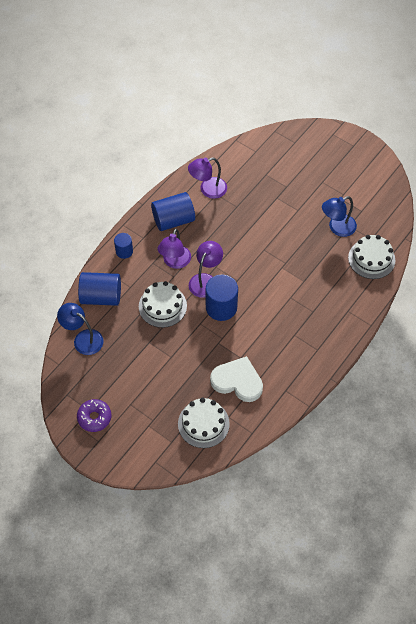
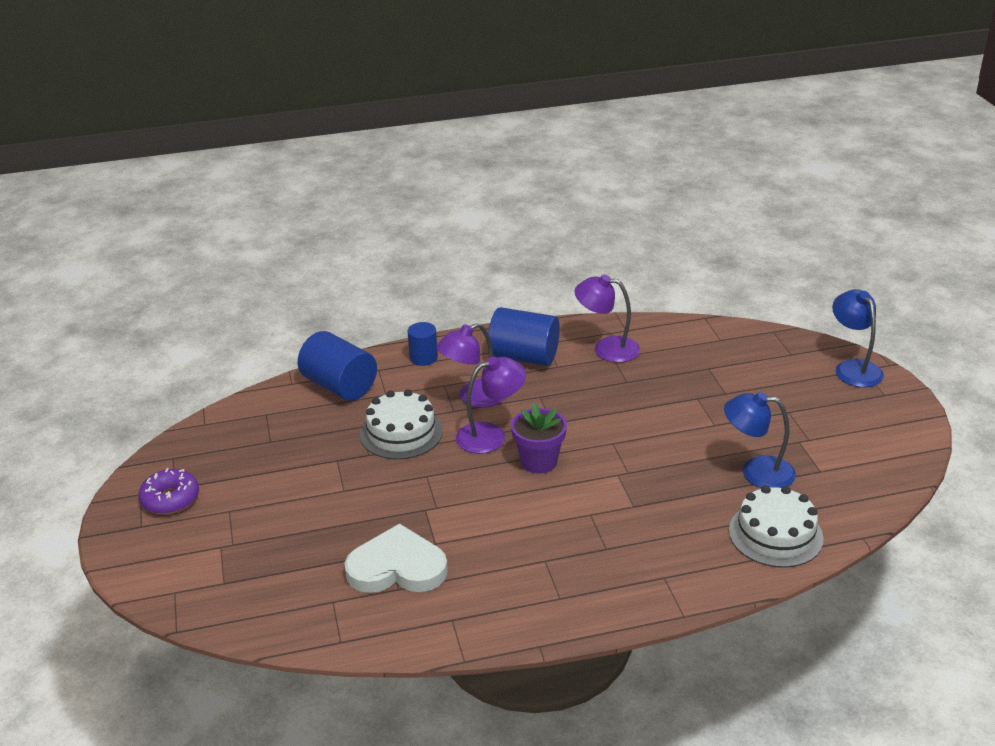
camera: 40 degrees right, 25 degrees down
(83, 339) = (265, 414): blue lamp -> blue lamp (853, 368)
(203, 423) = (290, 588): white cake -> none
(221, 307) = (477, 473): blue cylinder -> none
(237, 381) = (397, 567): white heart -> white heart turned 60 degrees counterclockwise
(242, 282) = (539, 461): none -> purple flower pot

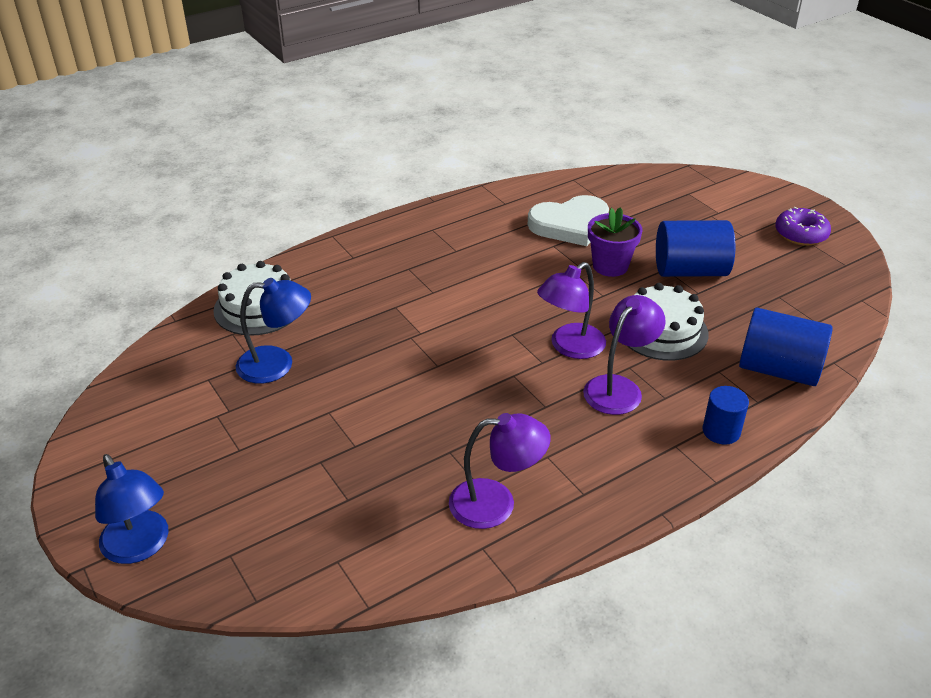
camera: 160 degrees right, 5 degrees up
(524, 357) = (598, 462): blue cylinder -> blue cylinder (690, 271)
(539, 461) = (504, 329): purple flower pot -> purple flower pot (610, 266)

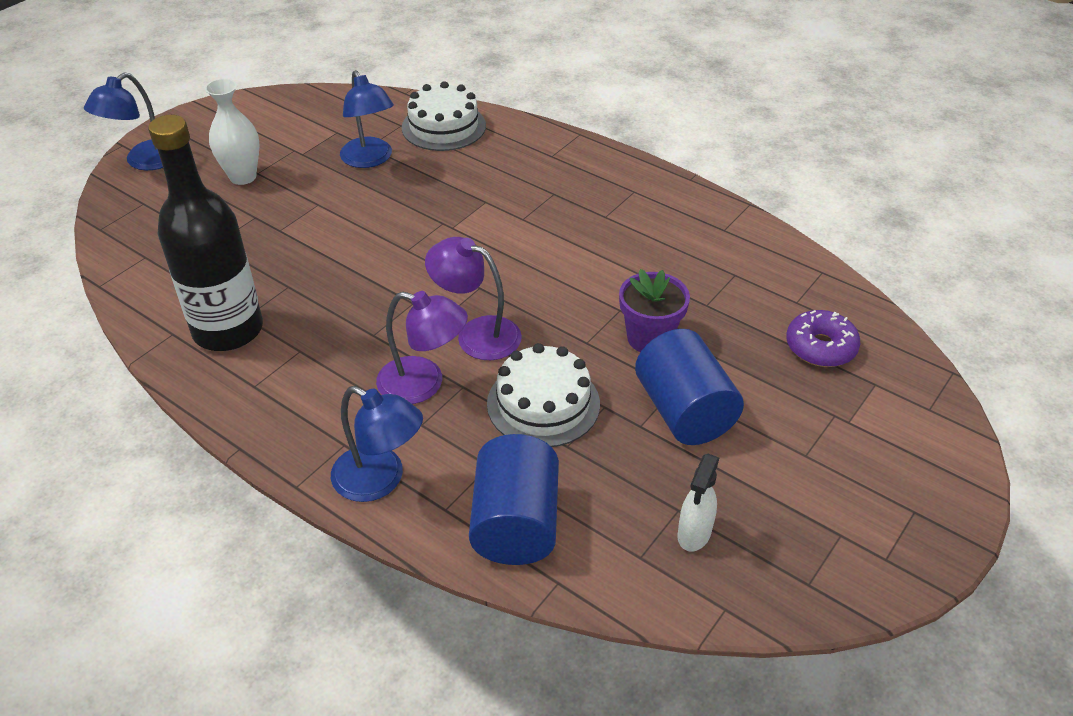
camera: 70 degrees right, 5 degrees up
(238, 462) = (243, 177): none -> white vase
(496, 503) = (228, 330): purple lamp -> black bottle
(570, 224) = (716, 289): white heart -> none
(721, 431) = (380, 480): blue cylinder -> blue lamp
(800, 234) = (856, 521): purple donut -> purple donut (820, 347)
(801, 296) = (694, 534): none -> white spray bottle

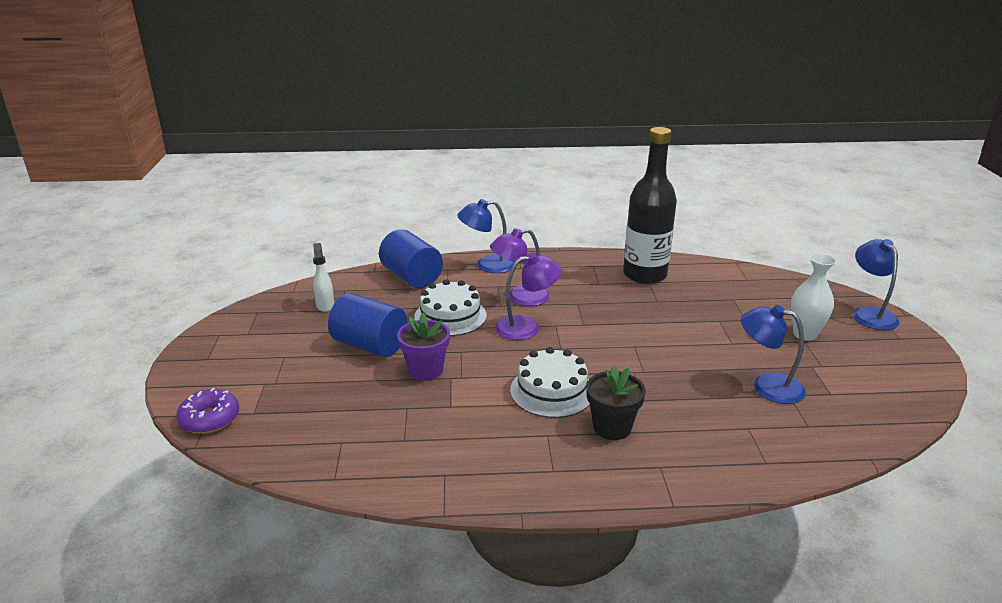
camera: 140 degrees right, 15 degrees down
(443, 127) = (779, 443): white cake -> white cake (552, 391)
(545, 195) = (612, 427): none -> black flower pot
(820, 347) = (305, 418): purple donut -> purple donut (210, 419)

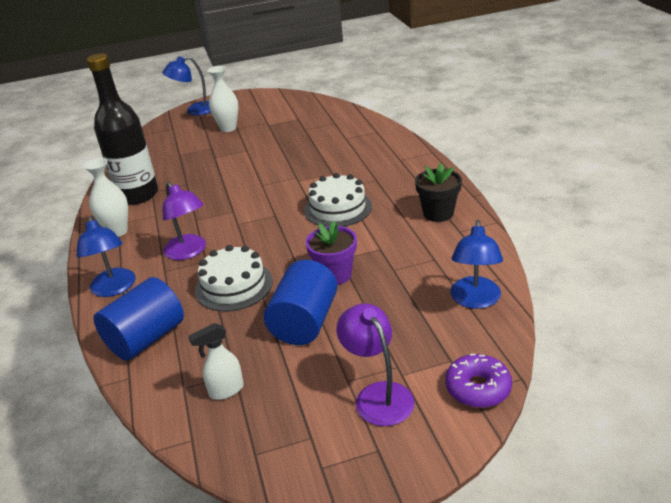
camera: 100 degrees left, 5 degrees up
(526, 327) = (244, 237): purple lamp -> purple lamp (378, 395)
(578, 265) = (117, 231): none -> white vase
(612, 427) = (370, 179): black flower pot -> black flower pot (438, 213)
(767, 386) = (297, 136): blue lamp -> blue lamp (475, 300)

